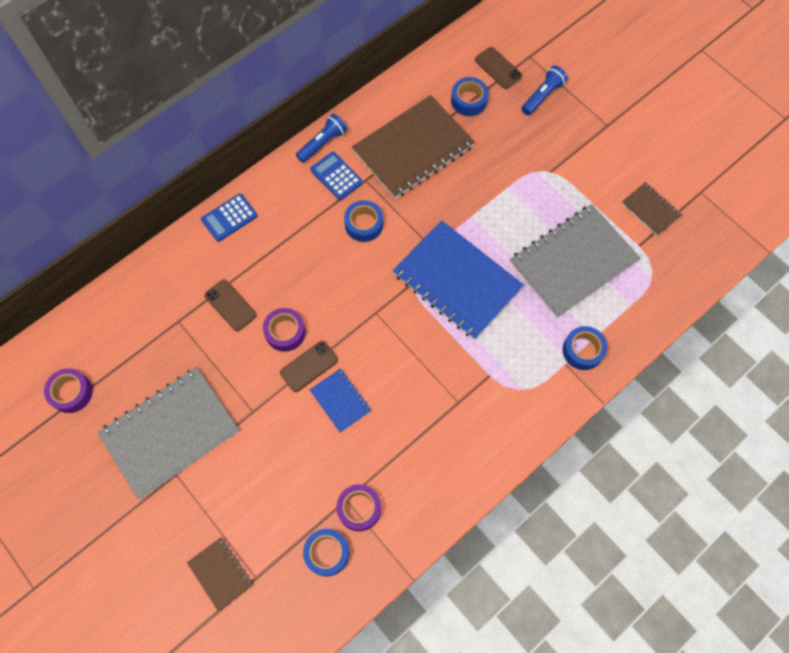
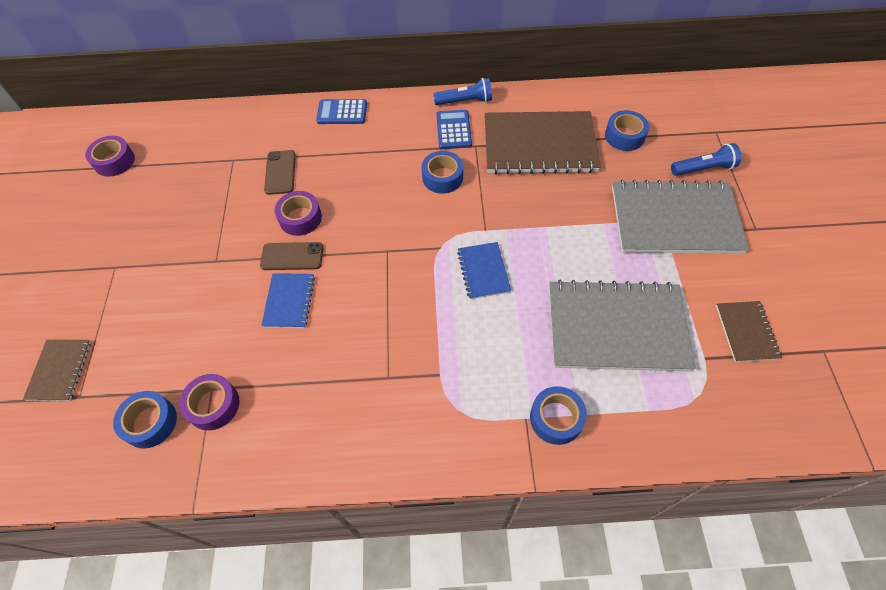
camera: 40 degrees right, 10 degrees down
(170, 432) = (144, 234): grey notebook -> grey notebook (675, 219)
(457, 281) = (483, 271): blue notebook -> blue notebook, size x0.48
(498, 68) = (676, 125): brown phone -> none

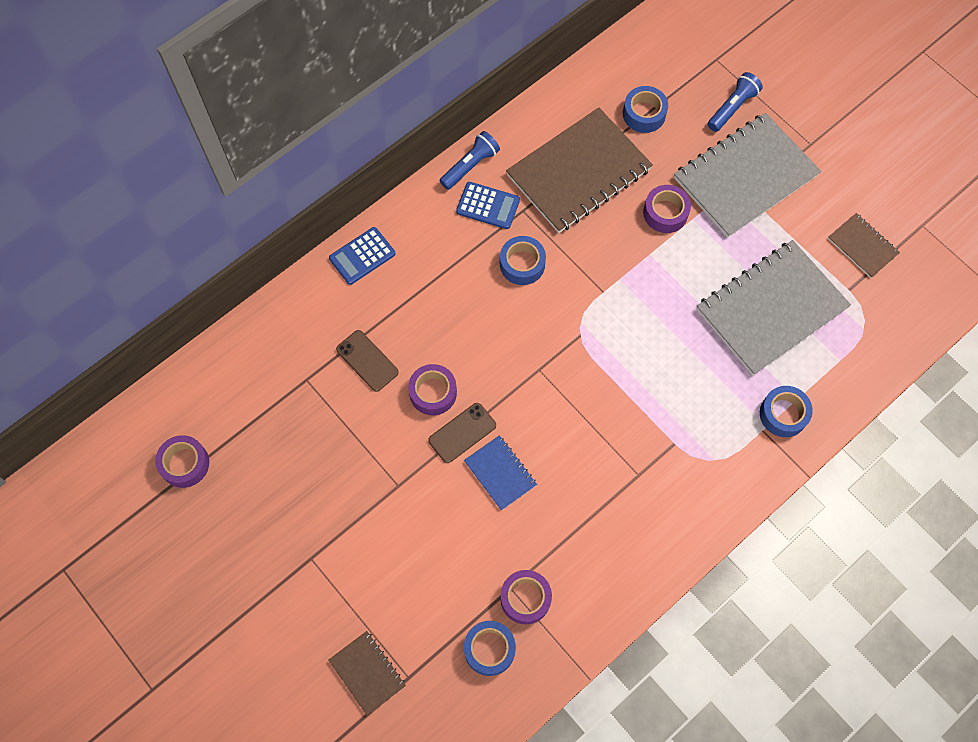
camera: 40 degrees left, 10 degrees up
(453, 130) = (488, 206): blue calculator -> blue calculator turned 150 degrees clockwise
(483, 271) = (633, 332): blue notebook -> none
(584, 207) = (665, 213): none -> purple tape

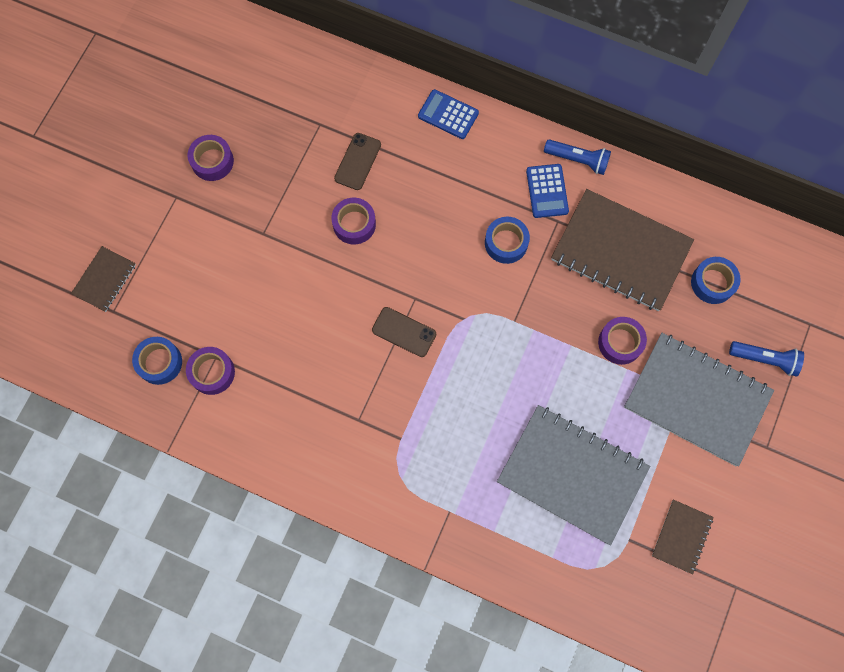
camera: 65 degrees right, 5 degrees up
(185, 464) = (211, 72): purple tape -> purple tape (212, 161)
(462, 433) = (330, 262): brown phone -> brown phone (404, 332)
(500, 473) = (309, 307): blue notebook -> none
(783, 414) = (473, 524): blue tape -> none

